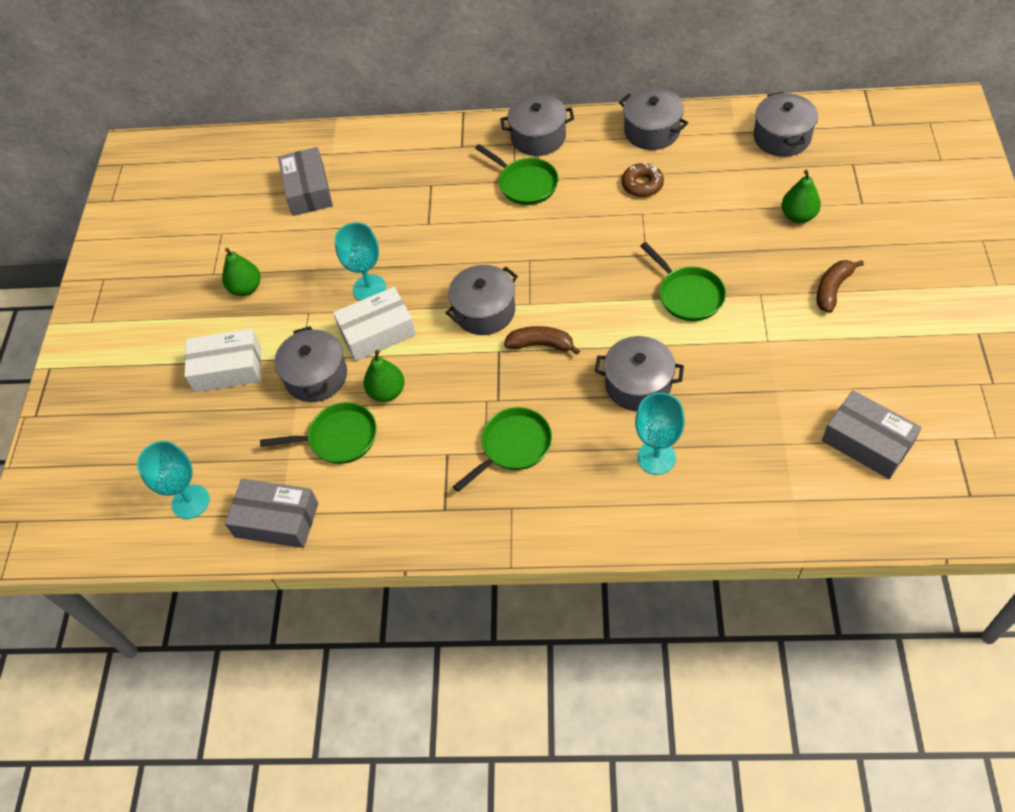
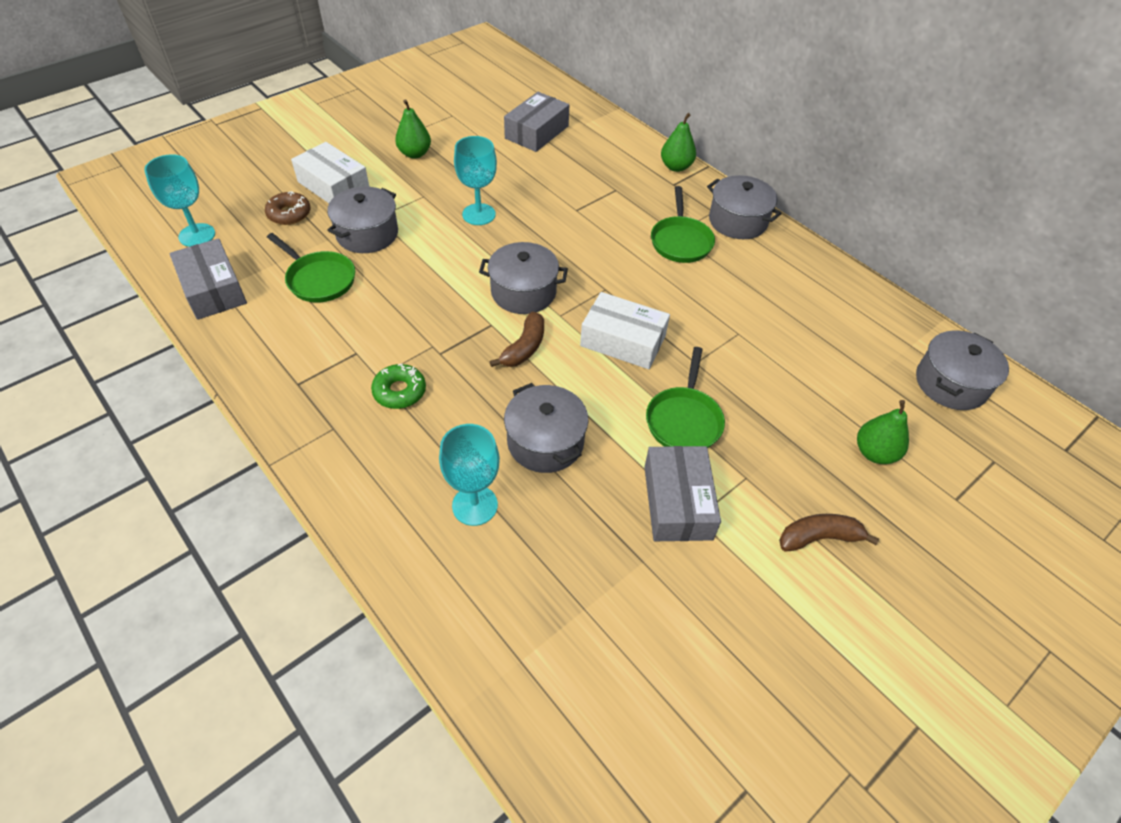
camera: 40 degrees right, 5 degrees down
(377, 332) = (441, 242): white box -> white box (623, 341)
(387, 392) = (387, 281): green pear -> green pear (676, 167)
(513, 446) = (399, 391): green pan -> green donut
(541, 345) = (524, 348): brown banana -> brown banana turned 60 degrees clockwise
(642, 185) = (769, 315): brown donut -> brown donut (289, 214)
(652, 131) = (835, 287): grey pot -> none
(867, 442) = (656, 692): grey box -> grey box (677, 502)

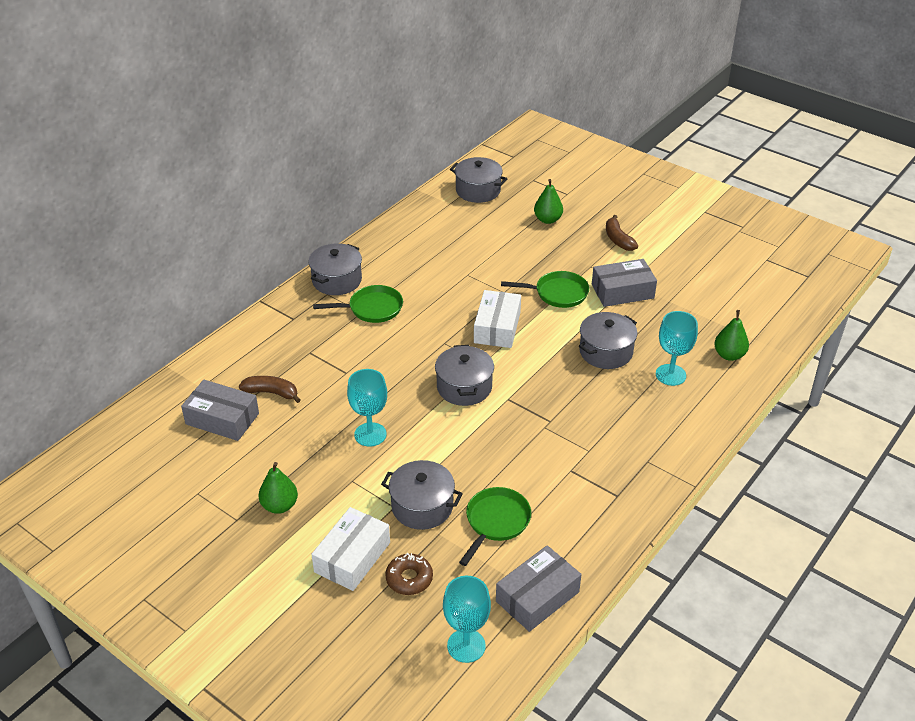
camera: 100 degrees left, 10 degrees down
(399, 391) = (597, 434): green donut -> none
(524, 348) = (525, 376): brown banana -> brown banana (271, 393)
(676, 167) = (266, 319): green pear -> green pear (729, 355)

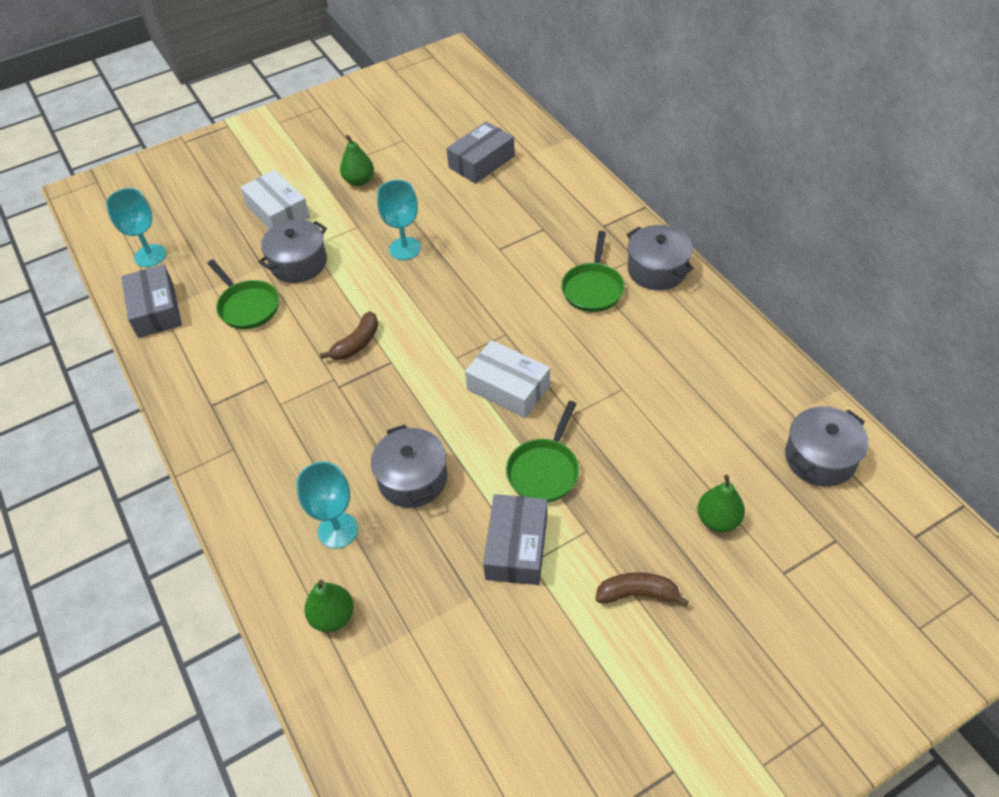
camera: 115 degrees right, 10 degrees up
(271, 393) = (498, 195): brown banana -> brown banana (356, 343)
(409, 578) = (233, 239): brown donut -> none
(464, 387) = (428, 331): grey pot -> none

